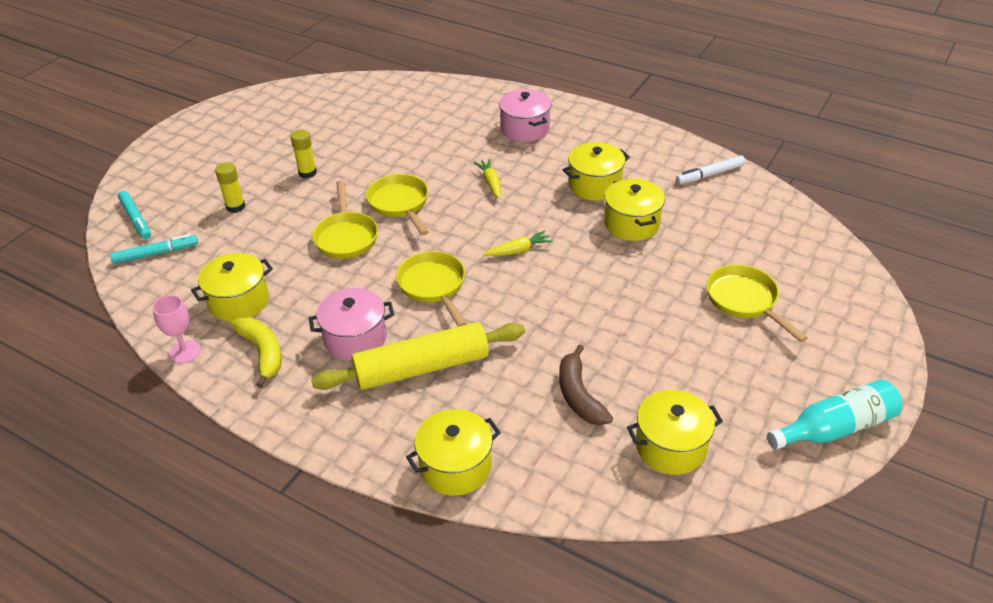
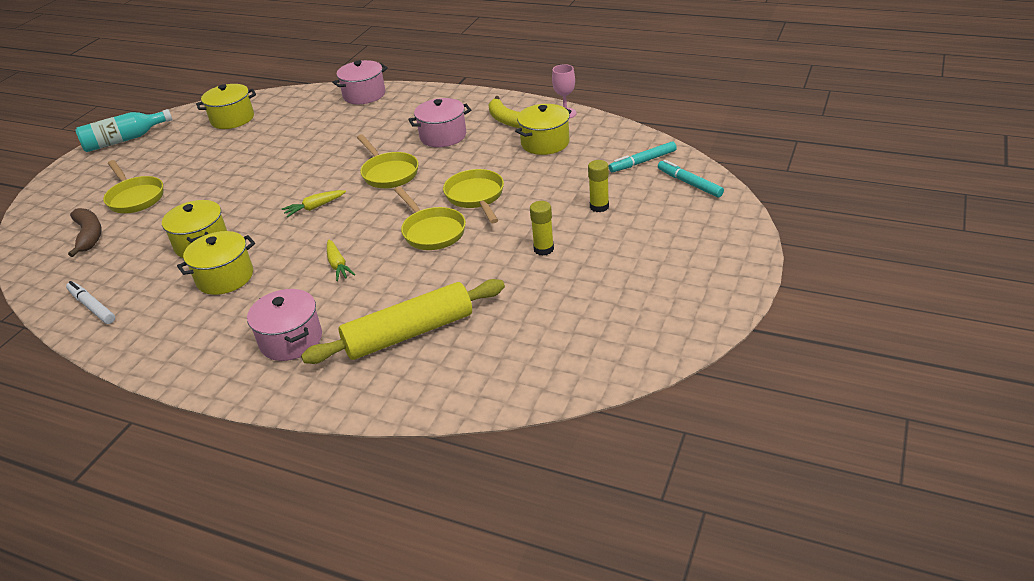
camera: 175 degrees right, 5 degrees down
(421, 368) = (391, 129): yellow rolling pin -> yellow rolling pin (409, 333)
(455, 467) = (364, 95): yellow pot -> pink pot
(579, 395) = (283, 131): brown banana -> brown banana (89, 236)
(710, 174) = (92, 307): white marker -> white marker turned 105 degrees counterclockwise

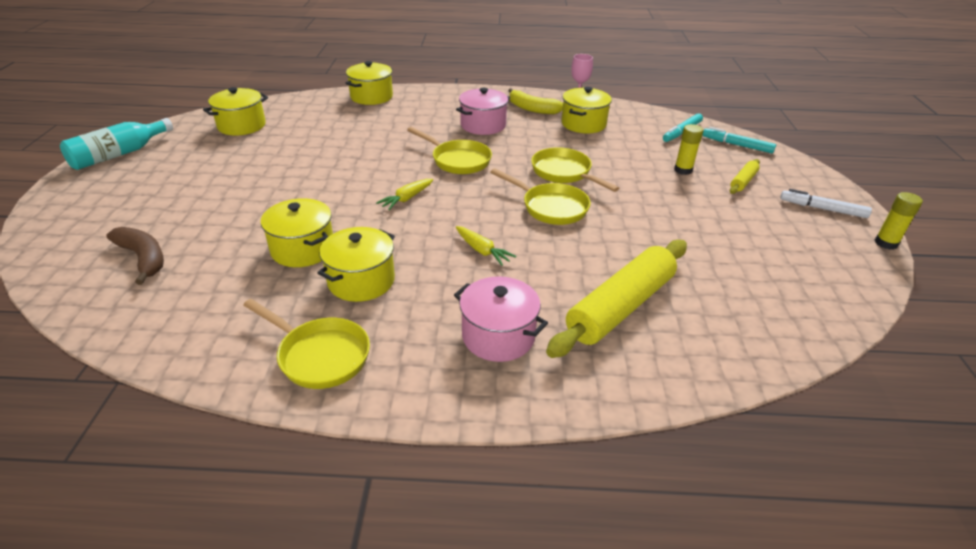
camera: 25 degrees left, 0 degrees up
(92, 307) = (207, 340): white marker -> white marker (822, 209)
(135, 197) = (177, 211): yellow pan -> yellow pan (319, 355)
(364, 95) = (371, 97): pink pot -> yellow pot
(543, 249) = (671, 210): yellow glue stick -> yellow glue stick (886, 243)
(651, 226) = (743, 181): none -> yellow rolling pin

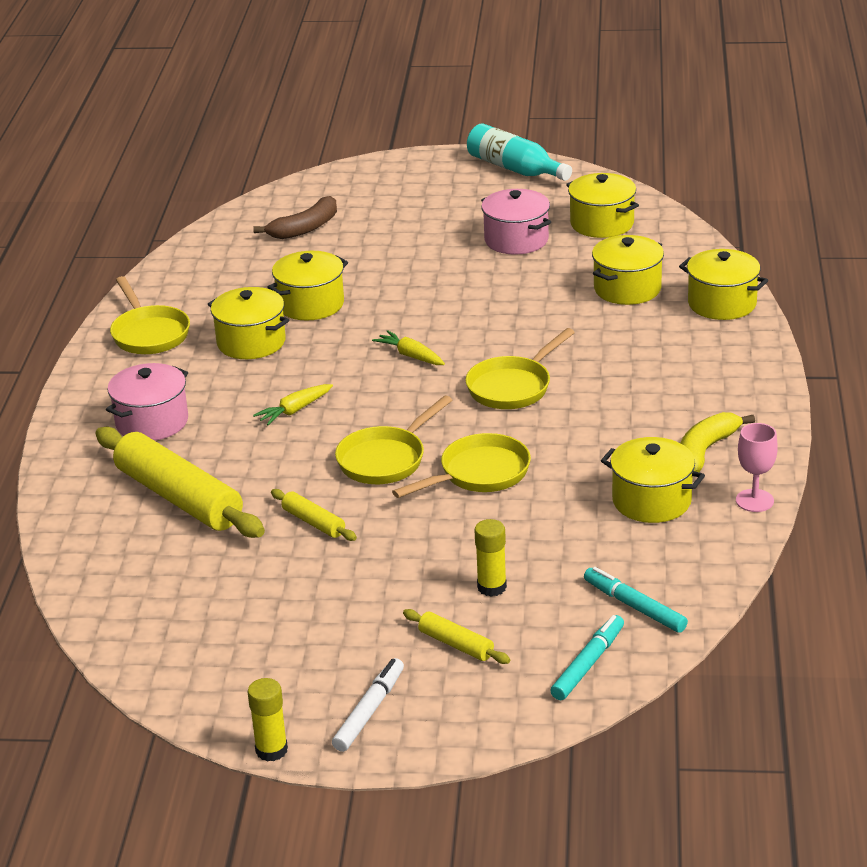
camera: 95 degrees right, 5 degrees down
(319, 355) = (149, 334): yellow pan -> yellow pan turned 60 degrees counterclockwise
(340, 121) = (627, 289): none -> yellow pot
(483, 125) = (631, 404): pink pot -> pink pot (516, 240)
(636, 236) = (314, 522): none -> yellow rolling pin

